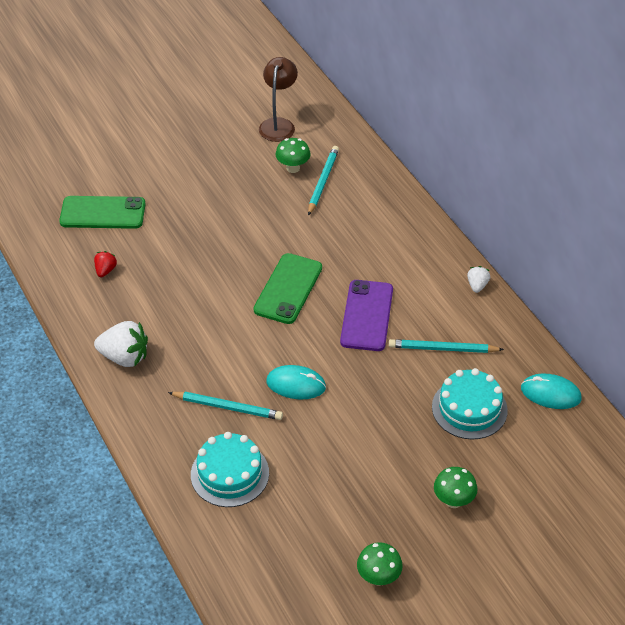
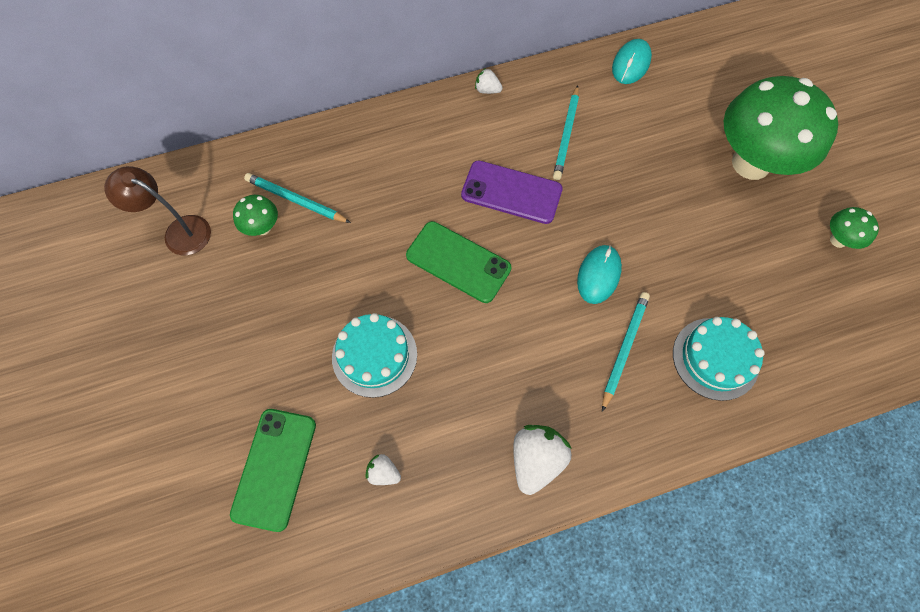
camera: 80 degrees left, 20 degrees up
(105, 270) = (383, 472): red strawberry -> white strawberry
(453, 501) = (751, 163): green mushroom -> green mushroom, size x2.40
(469, 408) = (643, 129): turquoise cake -> turquoise cake (374, 355)

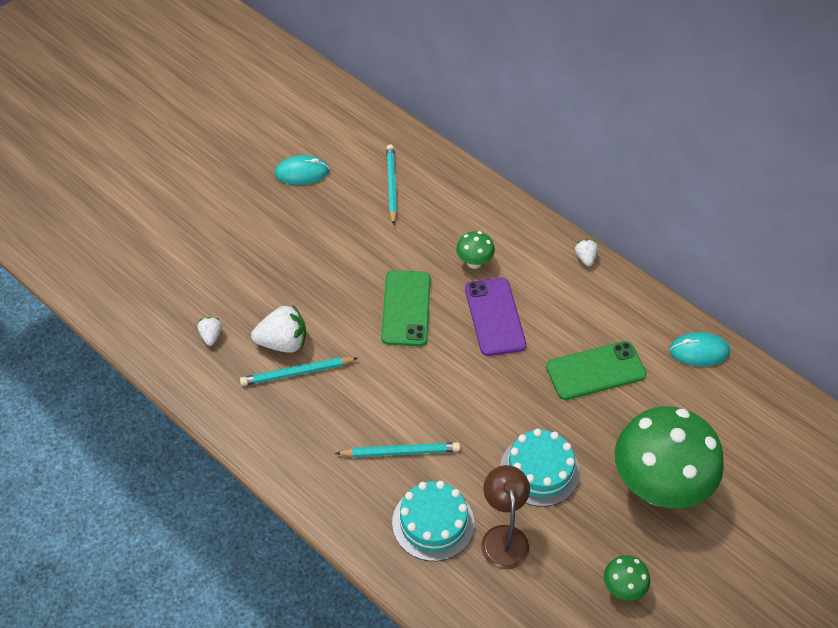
camera: 60 degrees right, 15 degrees down
(179, 231) = (321, 134): brown lamp -> brown lamp (503, 537)
(263, 227) = (355, 178): green mushroom -> green mushroom (474, 262)
(274, 468) = (181, 273): green phone -> green phone (595, 371)
(374, 355) = (295, 291): turquoise cake -> turquoise cake (539, 470)
(536, 459) = (272, 426): white strawberry -> white strawberry (283, 343)
(566, 135) = (581, 332): turquoise pencil -> turquoise pencil (297, 373)
(598, 275) = (457, 408): turquoise mouse -> turquoise mouse (302, 172)

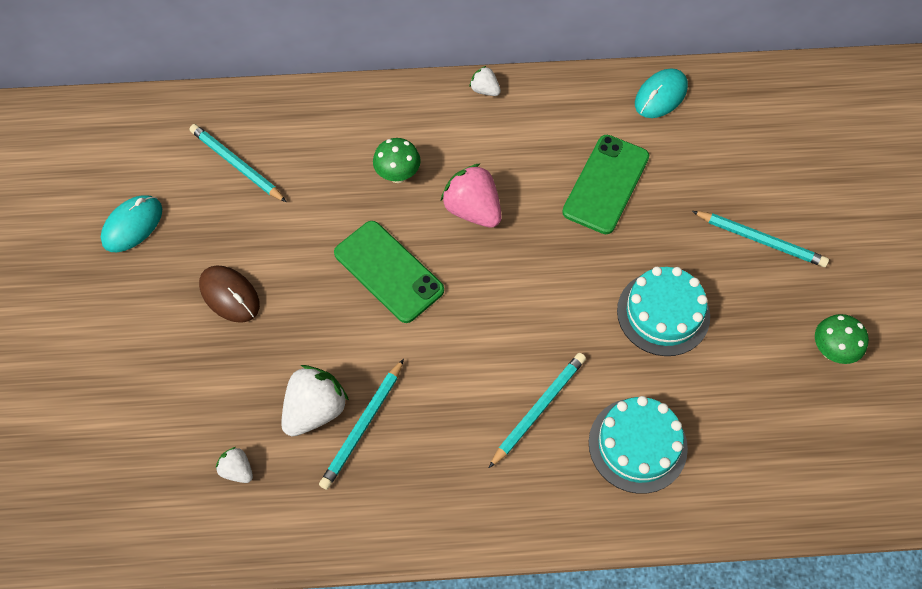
camera: 45 degrees left, 10 degrees up
(308, 248) = (230, 295): none -> brown mouse
(495, 317) = (473, 210): purple phone -> pink strawberry
(503, 537) = (702, 399): brown lamp -> none
(658, 487) = (760, 240): green mushroom -> turquoise pencil

